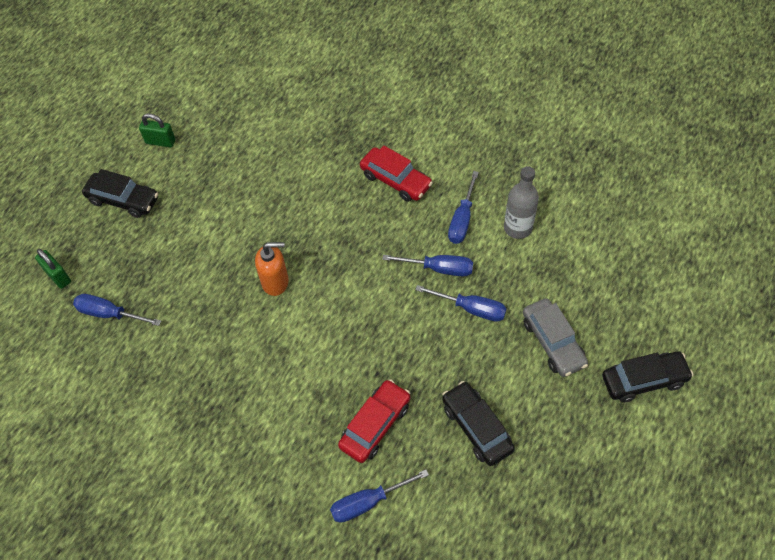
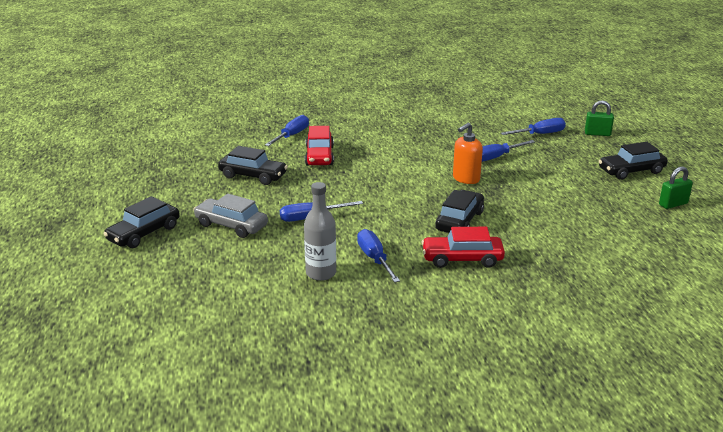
camera: 140 degrees right, 30 degrees down
(349, 225) = (459, 221): none -> black car
(438, 268) = (360, 226): blue screwdriver -> blue screwdriver (495, 157)

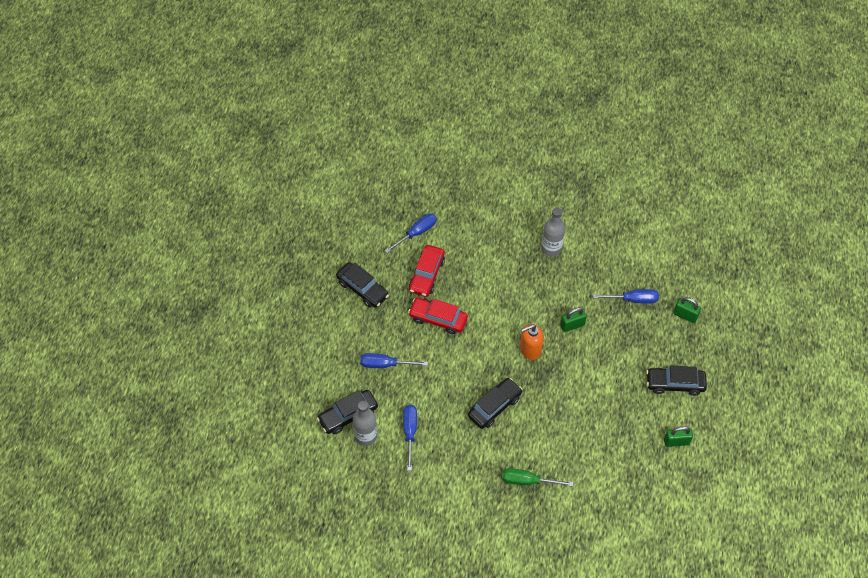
camera: 20 degrees right, 30 degrees up
(144, 233) = (259, 344): black car -> black car (348, 415)
(231, 225) = (323, 355): grey car -> none
(435, 122) = (551, 248): none -> grey bottle
(462, 259) = (472, 454): red car -> red car (438, 319)
(495, 157) = (572, 325): blue screwdriver -> green padlock
(544, 264) = (528, 481): none -> green screwdriver

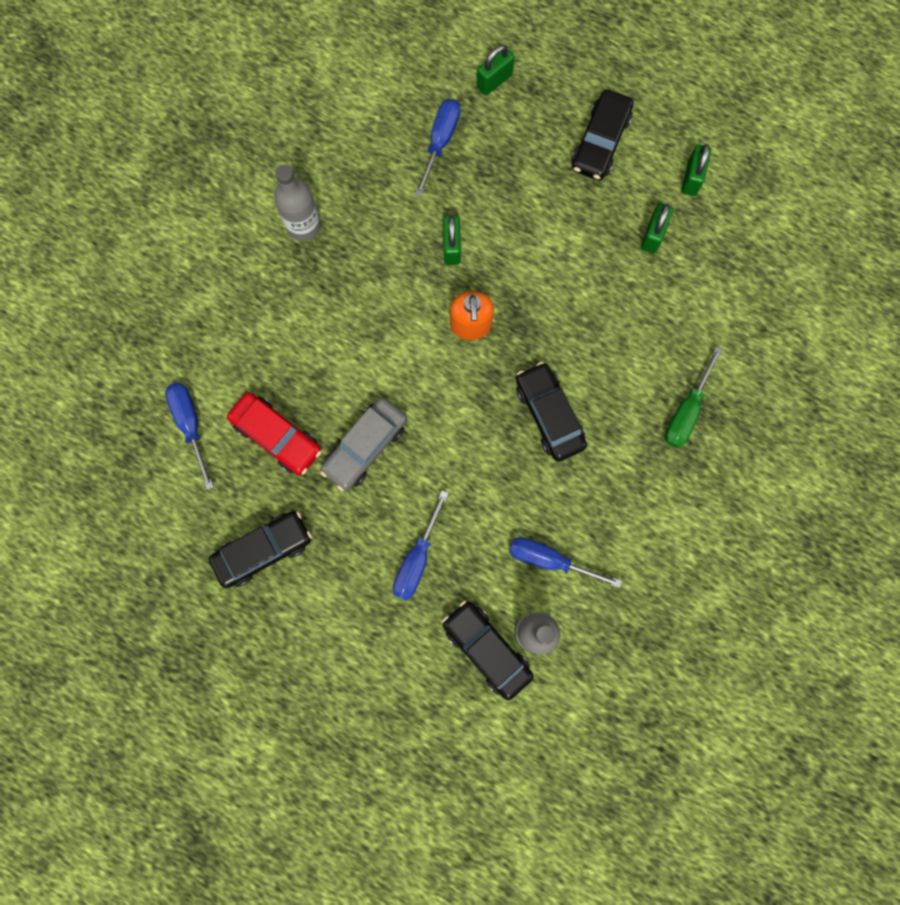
camera: 70 degrees left, 20 degrees up
(348, 415) = (487, 649): black car -> black car turned 150 degrees clockwise
(438, 319) = (365, 446): red car -> grey car
(629, 430) = (653, 235): none -> green padlock

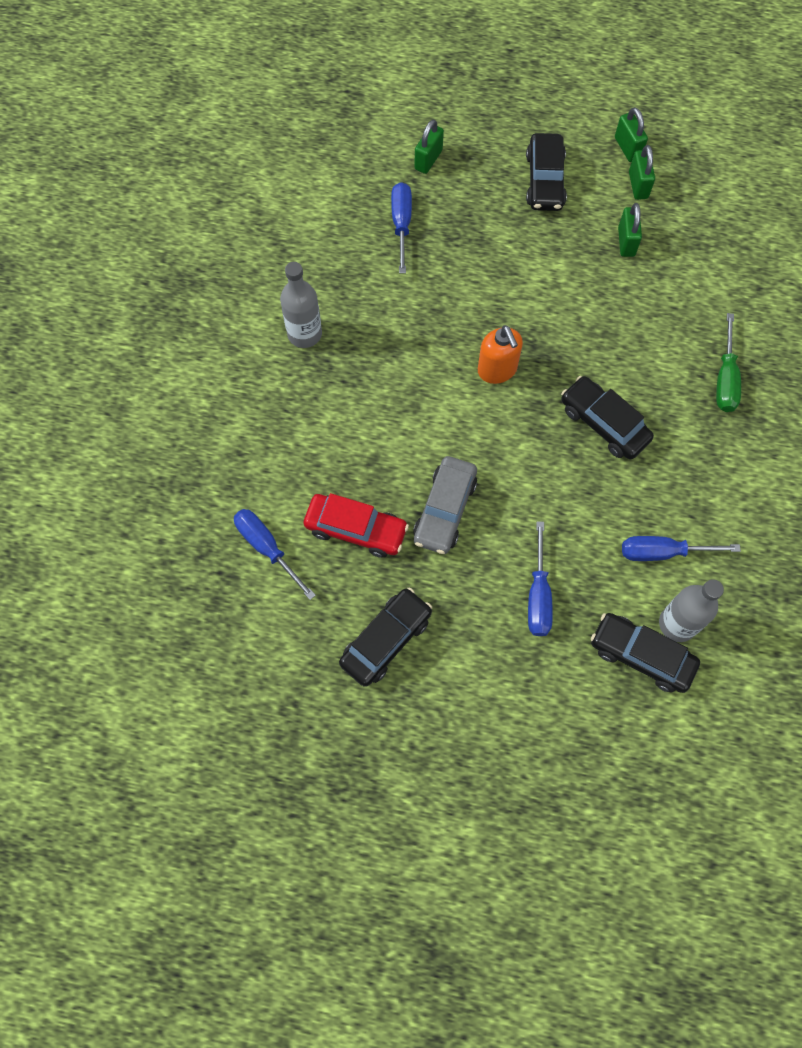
camera: 20 degrees left, 10 degrees down
(451, 247) = (450, 309): green padlock -> green padlock (627, 148)

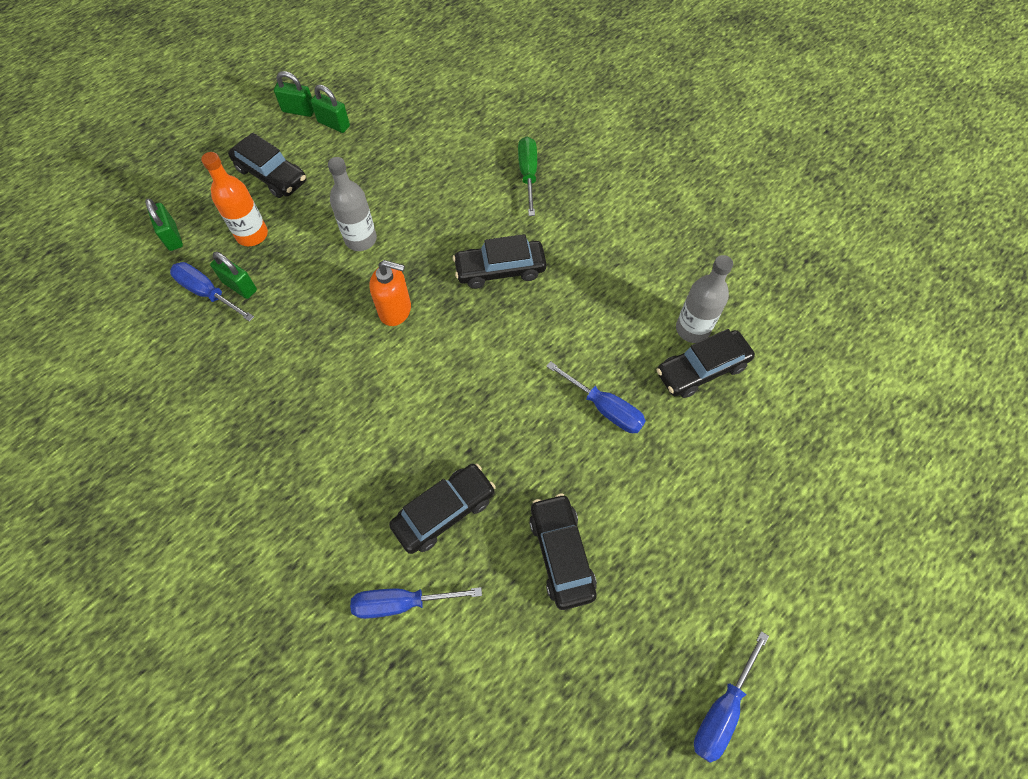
camera: 55 degrees left, 5 degrees down
(304, 334) = (231, 433): grey bottle -> grey bottle (361, 239)
(356, 529) = (444, 512): red car -> black car
(445, 510) = (481, 428): grey car -> none
(477, 212) = (252, 234): none -> orange bottle
(626, 242) = (370, 160): green padlock -> green padlock (240, 286)
(663, 552) = (630, 300): blue screwdriver -> blue screwdriver (722, 709)
(725, 378) = (528, 175): green screwdriver -> green screwdriver turned 135 degrees counterclockwise

